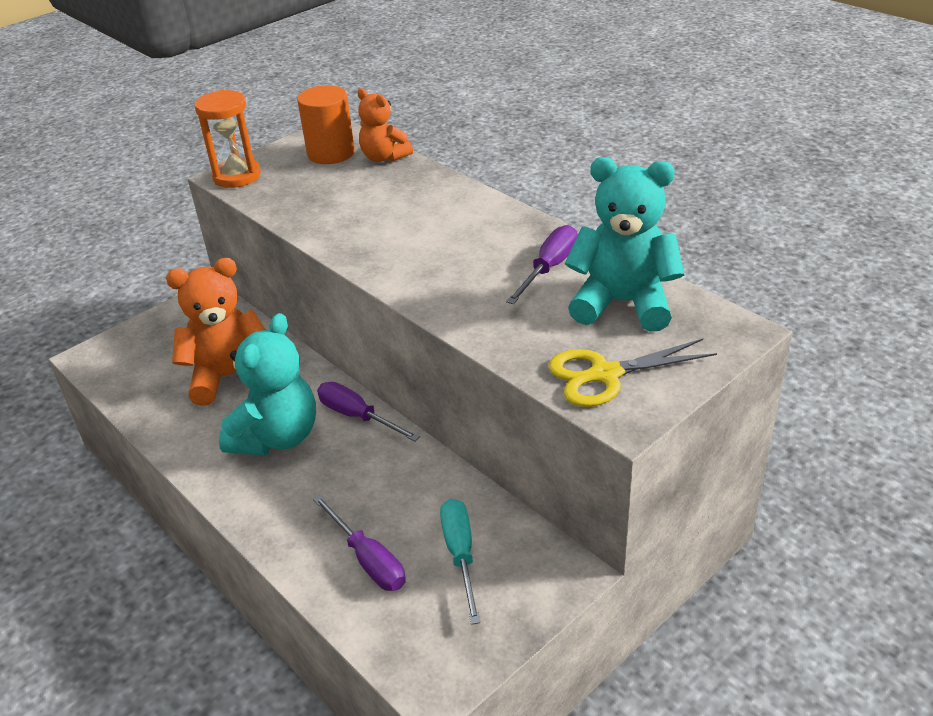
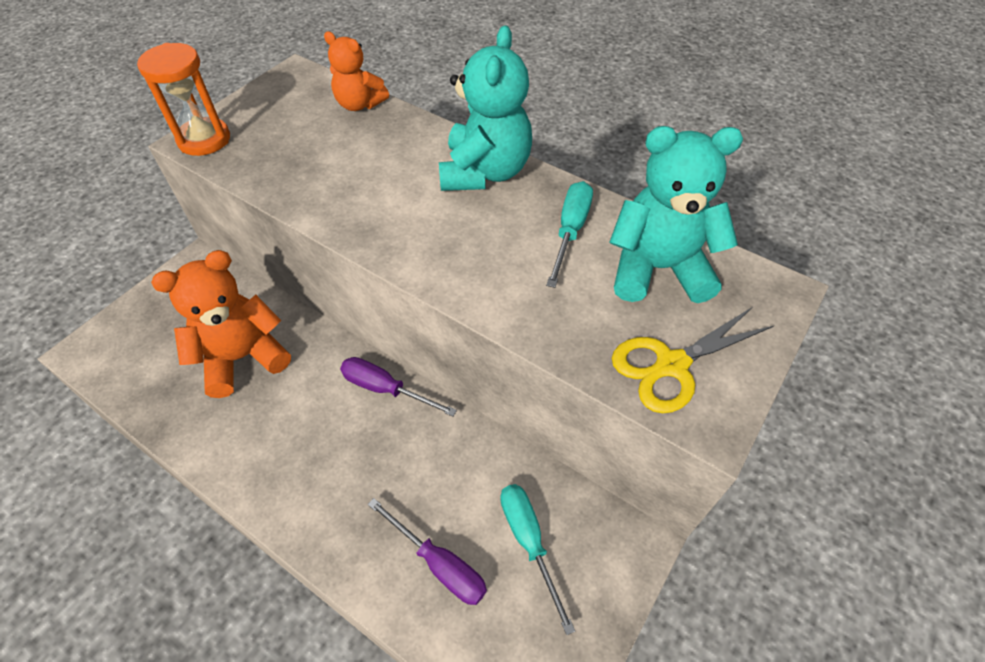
camera: 15 degrees left, 15 degrees up
(277, 437) = (309, 425): turquoise teddy bear -> turquoise teddy bear (485, 172)
(331, 153) = (301, 103): orange cylinder -> none
(549, 268) = (570, 231): purple screwdriver -> turquoise screwdriver

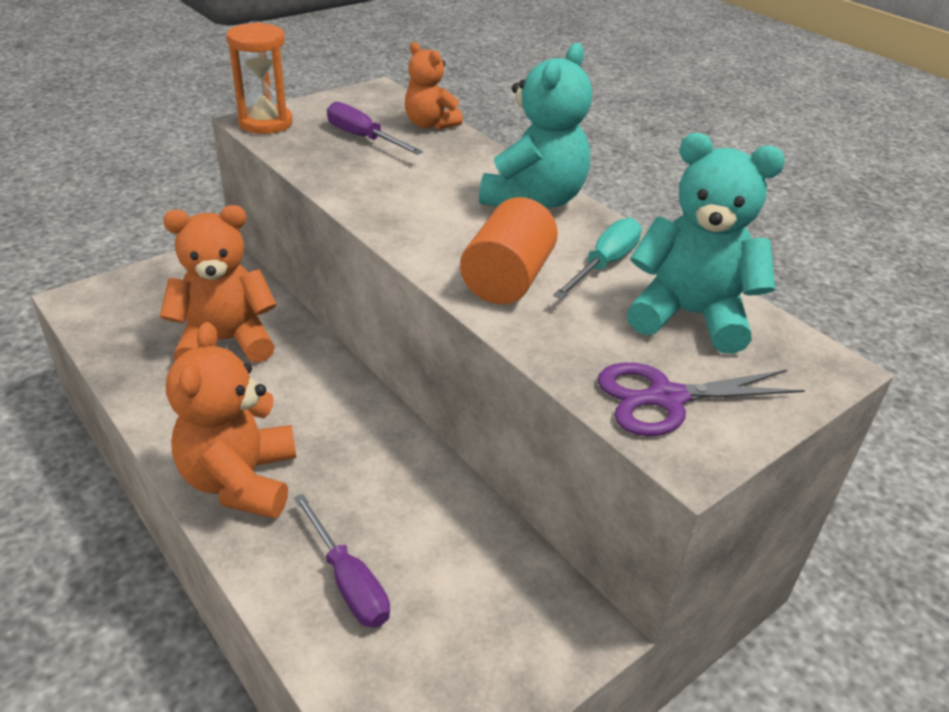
camera: 15 degrees right, 15 degrees down
(313, 496) = (241, 481): none -> orange teddy bear
(385, 389) = (361, 405): purple screwdriver -> purple screwdriver (363, 138)
(496, 271) = (507, 279): none -> orange cylinder
(529, 541) = (460, 590): turquoise screwdriver -> none
(671, 365) = (666, 398): yellow scissors -> purple scissors

